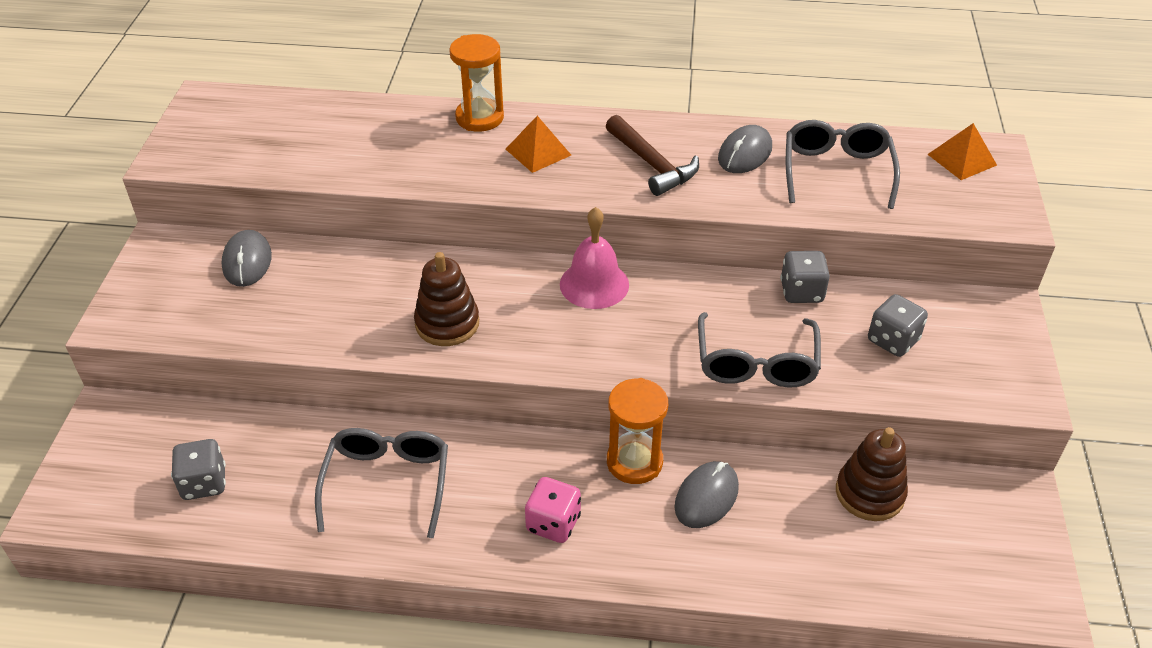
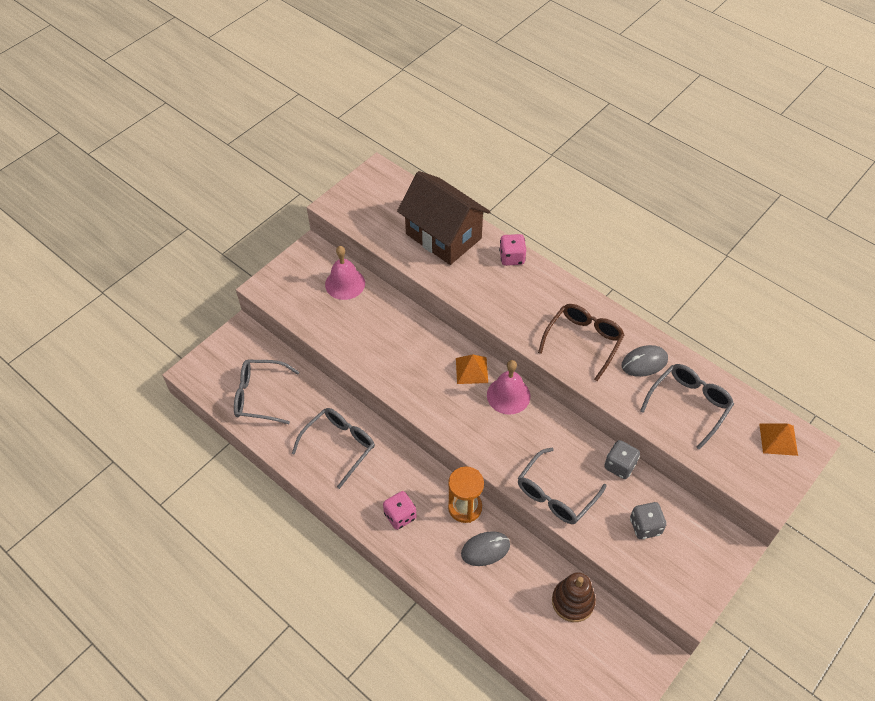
camera: 35 degrees right, 10 degrees up
(204, 483) = (260, 396): grey dice -> grey glasses
(247, 262) = (345, 283): grey mouse -> pink bell
(364, 131) = (443, 236): none -> brown house
(447, 323) = (415, 377): brown stacking toy -> none
(479, 118) = (512, 258): orange hourglass -> pink dice
(538, 152) = (526, 299): orange pyramid -> orange pyramid (471, 370)
(652, 164) = (583, 341): brown hammer -> brown glasses

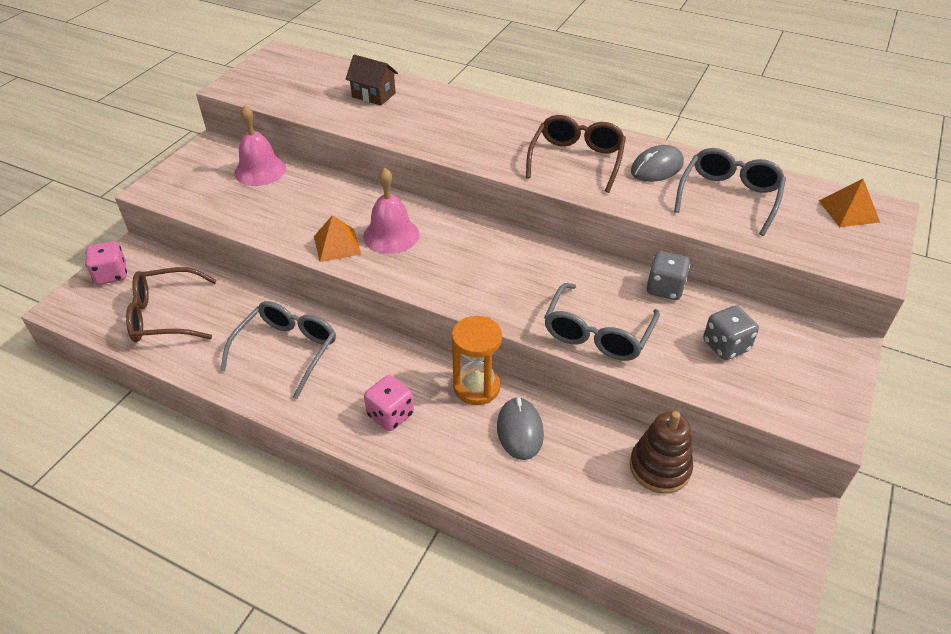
camera: 15 degrees left, 10 degrees down
(260, 396) = (166, 315): grey glasses -> brown glasses
(443, 236) = (373, 95): brown house -> brown house, size x0.47
(471, 370) = (444, 226): orange pyramid -> orange pyramid (337, 245)
(485, 549) = (520, 430): grey mouse -> grey mouse turned 60 degrees counterclockwise
(508, 395) = (498, 243): pink bell -> pink bell (391, 235)
(512, 258) = (462, 102): pink dice -> pink dice (112, 275)

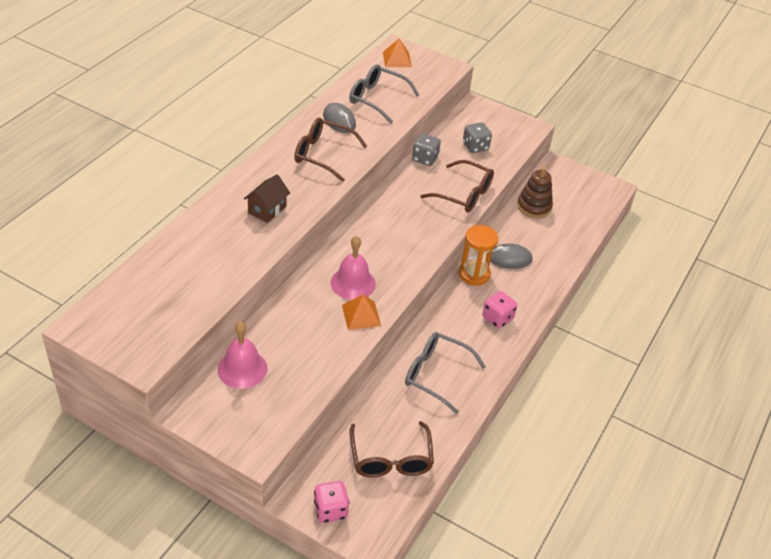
camera: 90 degrees left, 0 degrees up
(373, 95) = (193, 257): brown house -> brown house (267, 210)
(597, 333) = (463, 194): grey glasses -> brown glasses

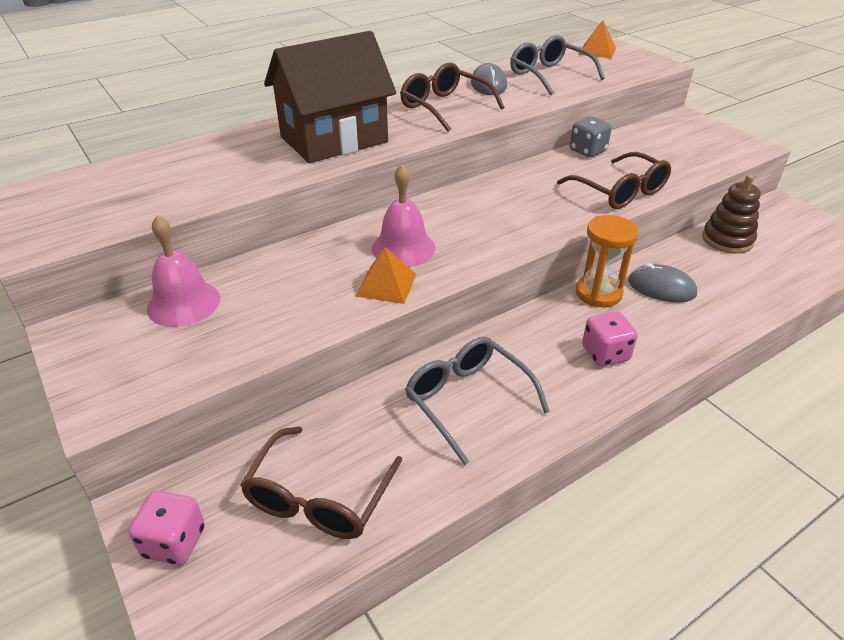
camera: 30 degrees right, 5 degrees down
(267, 210) = (334, 139): brown house -> brown house, size x2.14
(475, 147) = (663, 151): grey dice -> none

